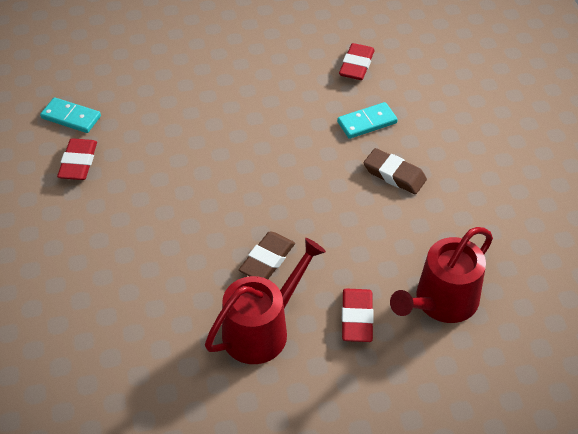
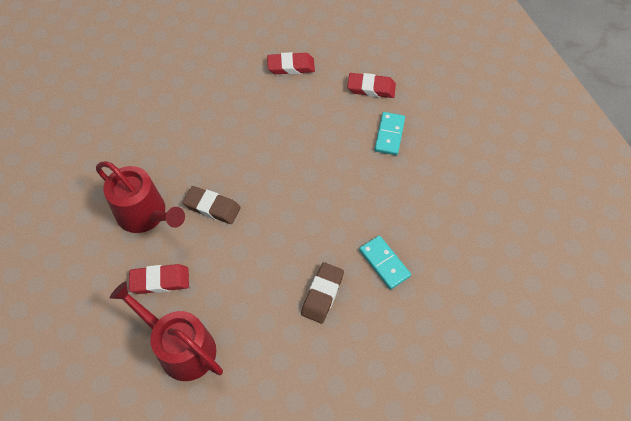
camera: 80 degrees right, 10 degrees up
(71, 117) = (337, 50): turquoise domino -> turquoise domino (389, 135)
(356, 65) = (460, 245): red eraser -> red eraser (371, 88)

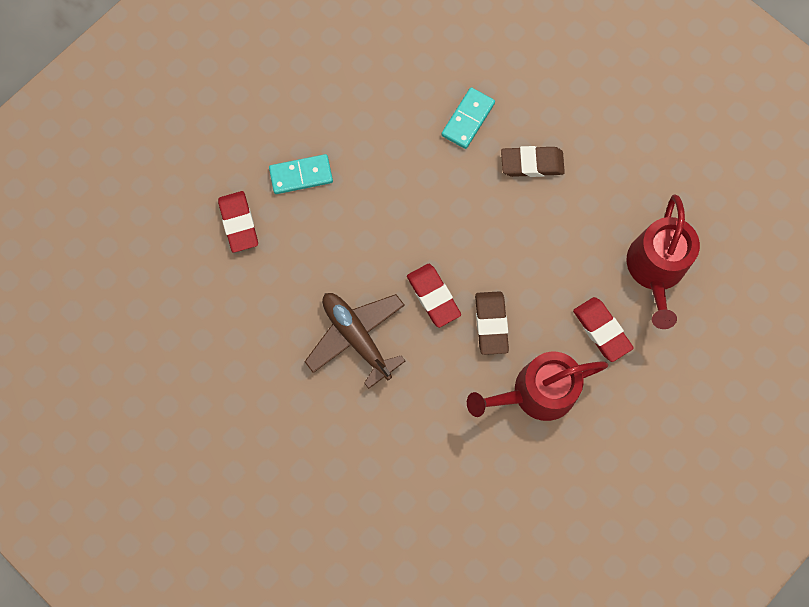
camera: 115 degrees left, 15 degrees up
(145, 214) = (536, 392): red watering can -> red watering can turned 120 degrees counterclockwise
(253, 123) = (356, 337): none -> brown plane
(291, 66) = (246, 335): red eraser -> red eraser (433, 296)

